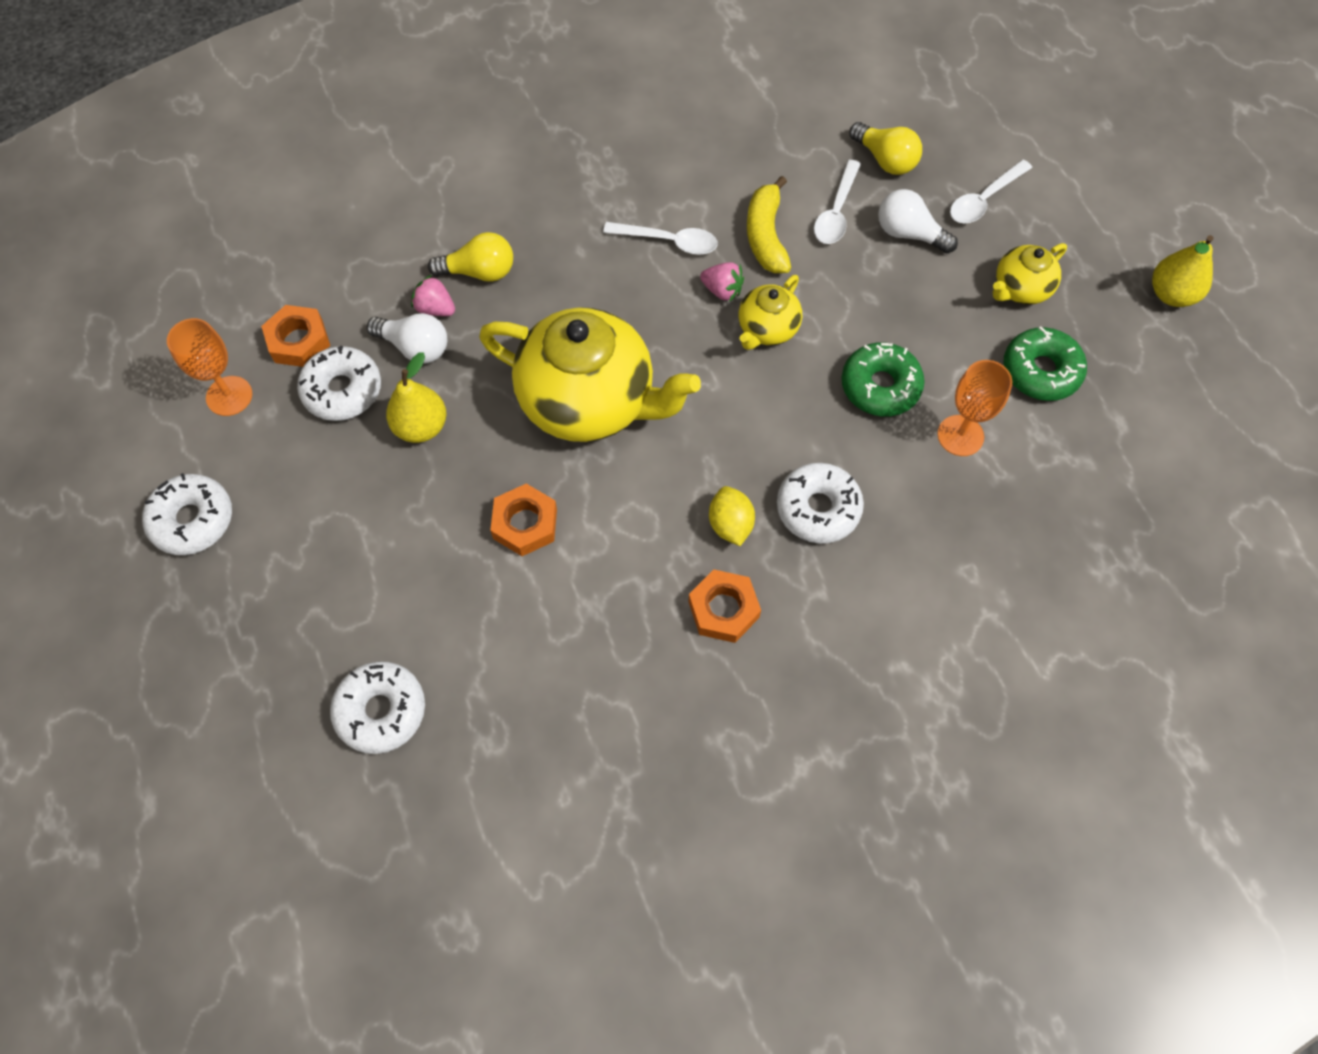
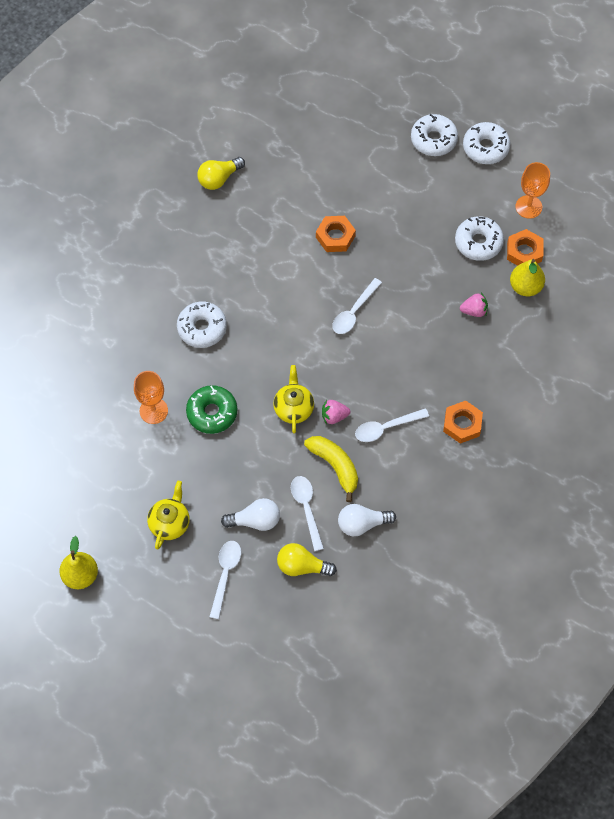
camera: 145 degrees right, 0 degrees up
(381, 711) = (330, 129): white donut -> white donut (433, 139)
(415, 347) = (464, 284): white light bulb -> white light bulb (362, 524)
(421, 427) = (424, 249): yellow pear -> yellow pear (525, 287)
(479, 272) = (471, 345): yellow light bulb -> yellow light bulb (219, 179)
(590, 401) = (354, 312): yellow teapot -> white spoon
(723, 609) = (214, 255): orange nut -> orange nut (462, 424)
(730, 525) = (239, 295): yellow lemon -> none
(1040, 371) = (131, 476): green donut -> none

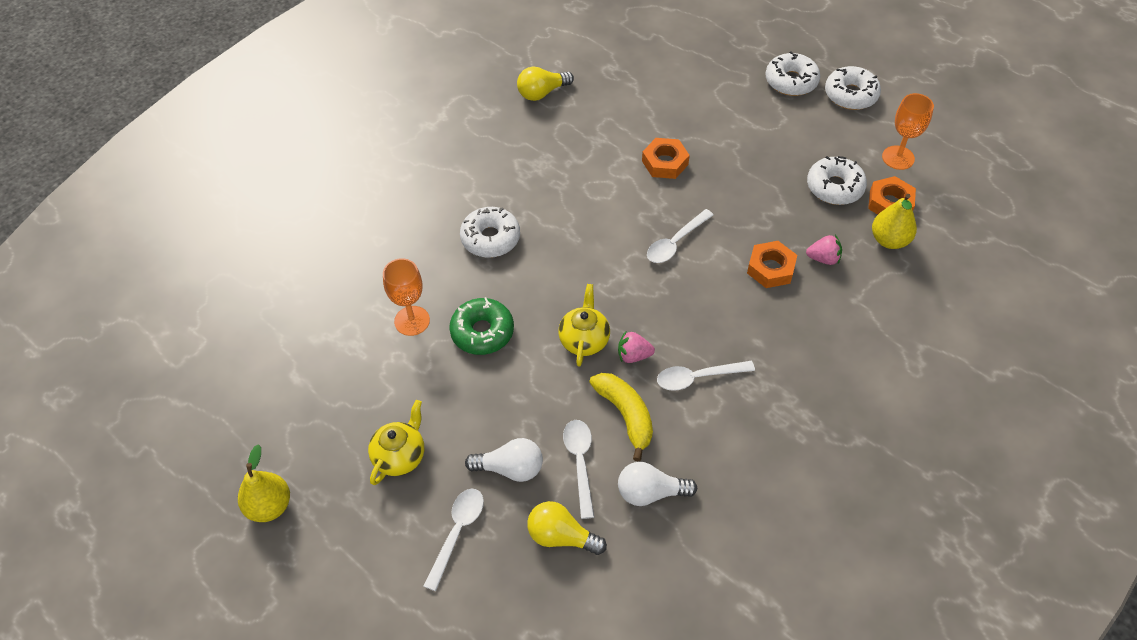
camera: 10 degrees right, 10 degrees down
(462, 424) = (797, 386): orange nut -> orange nut (770, 268)

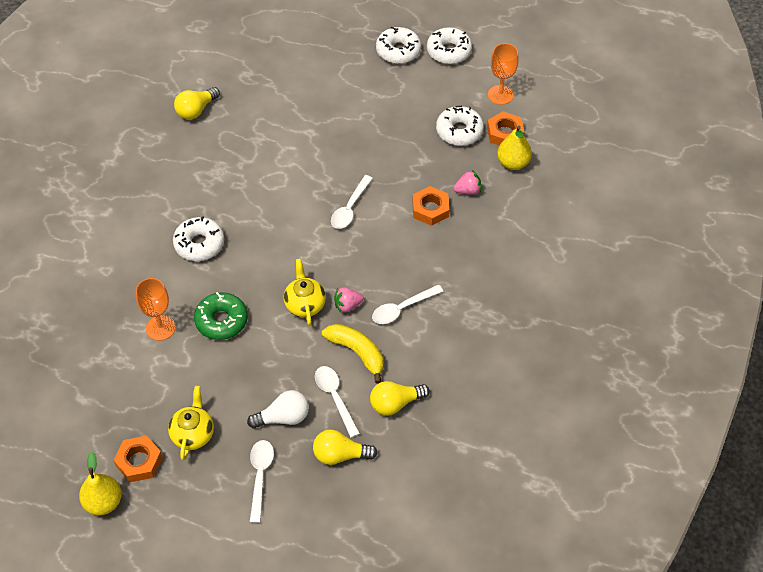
camera: 20 degrees left, 0 degrees up
(650, 492) = (395, 403): white light bulb -> yellow light bulb
(665, 162) = (319, 145): orange nut -> orange nut (139, 461)

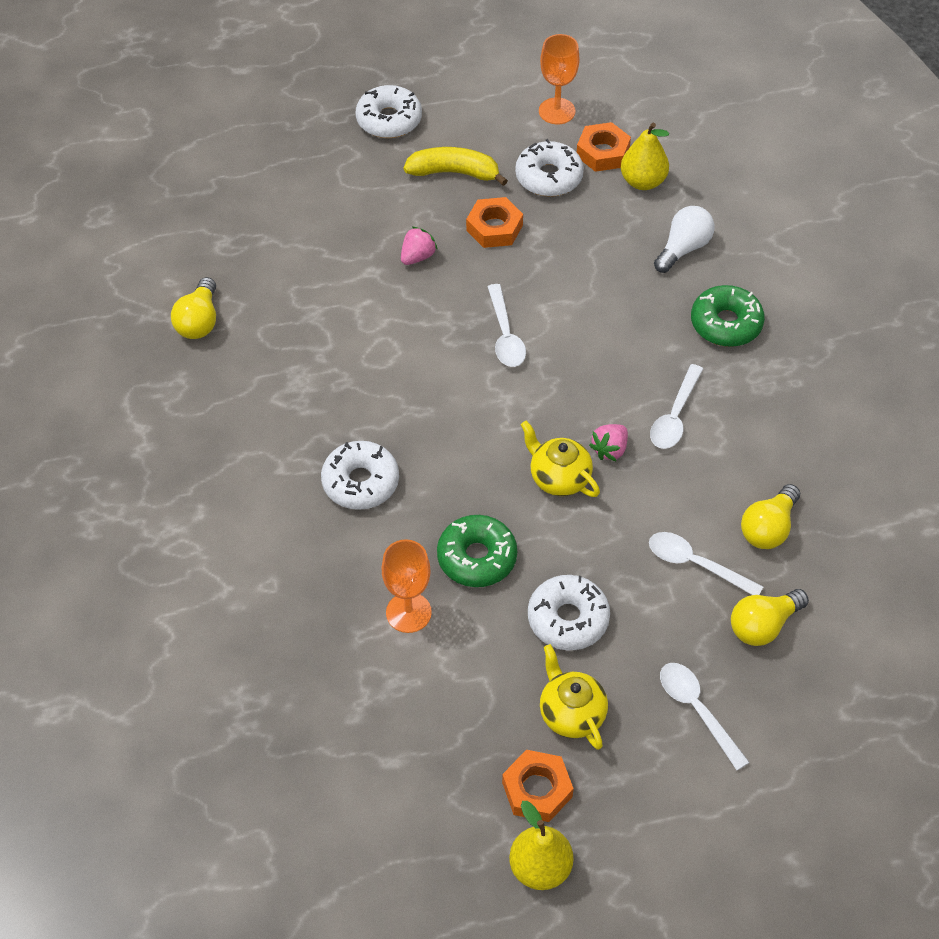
camera: 35 degrees left, 0 degrees up
(283, 417) = (659, 625): white light bulb -> white light bulb (683, 248)
(357, 352) = (671, 497): yellow banana -> yellow banana (454, 172)
(430, 209) = (600, 284): orange nut -> orange nut (494, 228)
(449, 51) = (450, 90): white donut -> white donut (568, 619)
(468, 191) = (622, 240): pink strawberry -> pink strawberry (417, 257)
(483, 273) = (726, 324): none -> green donut

